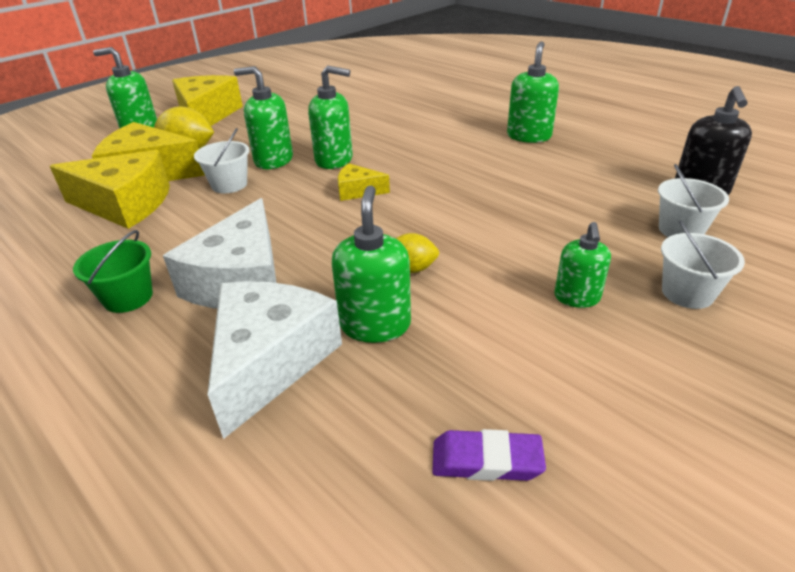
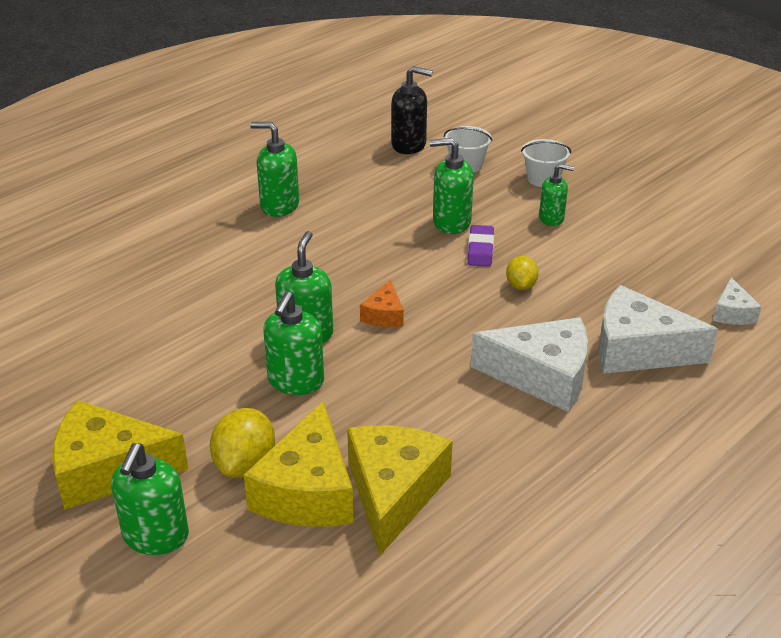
camera: 90 degrees left, 0 degrees up
(128, 297) = (572, 443): green bucket -> none
(229, 184) = (355, 410): white bucket -> none
(345, 493) = (732, 313): none -> white cheese
(358, 191) = (384, 315): yellow cheese -> orange cheese
(375, 324) = (591, 303): green soap dispenser -> green soap dispenser (451, 222)
(486, 460) = (697, 266): purple eraser -> purple eraser (480, 249)

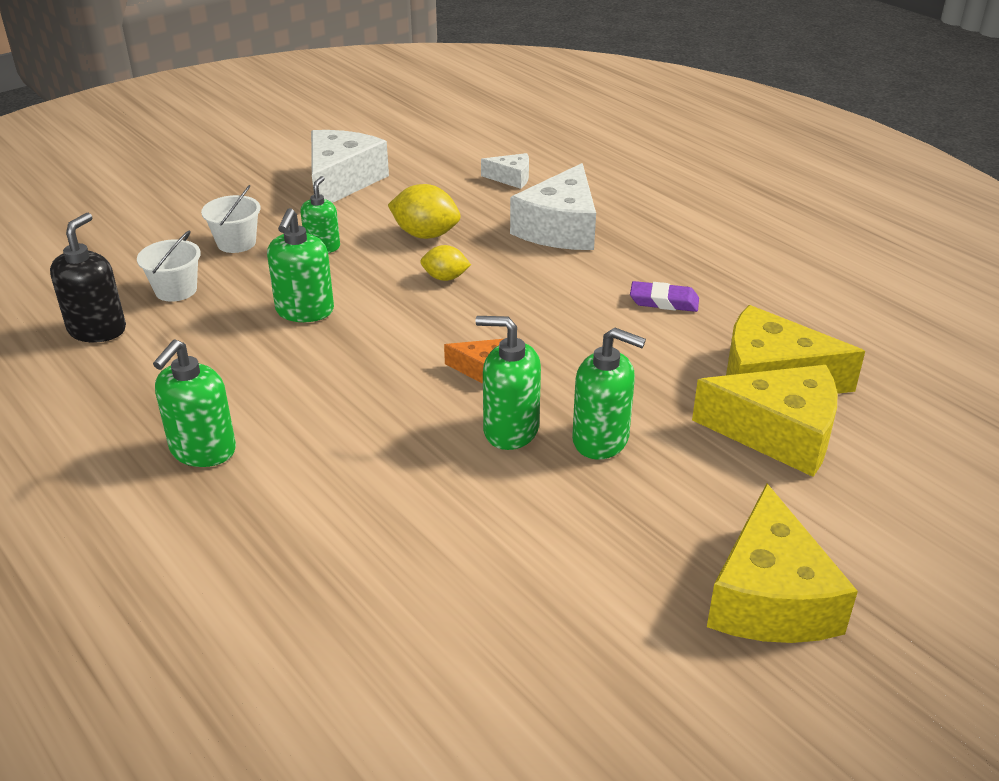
camera: 85 degrees left, 0 degrees up
(155, 536) = (868, 547): green soap dispenser -> none
(245, 464) = (745, 479): yellow lemon -> yellow lemon (425, 235)
(480, 249) = (369, 296): purple eraser -> purple eraser (664, 301)
(542, 376) = (597, 281): white cheese -> white cheese (341, 181)

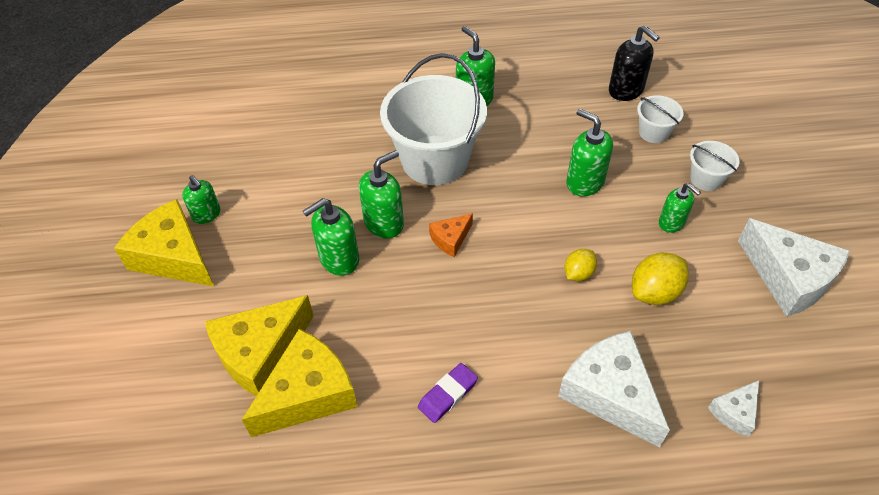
camera: 125 degrees right, 15 degrees up
(361, 435) = (435, 160): none -> white bucket
(673, 612) = (207, 214): none -> green soap dispenser

